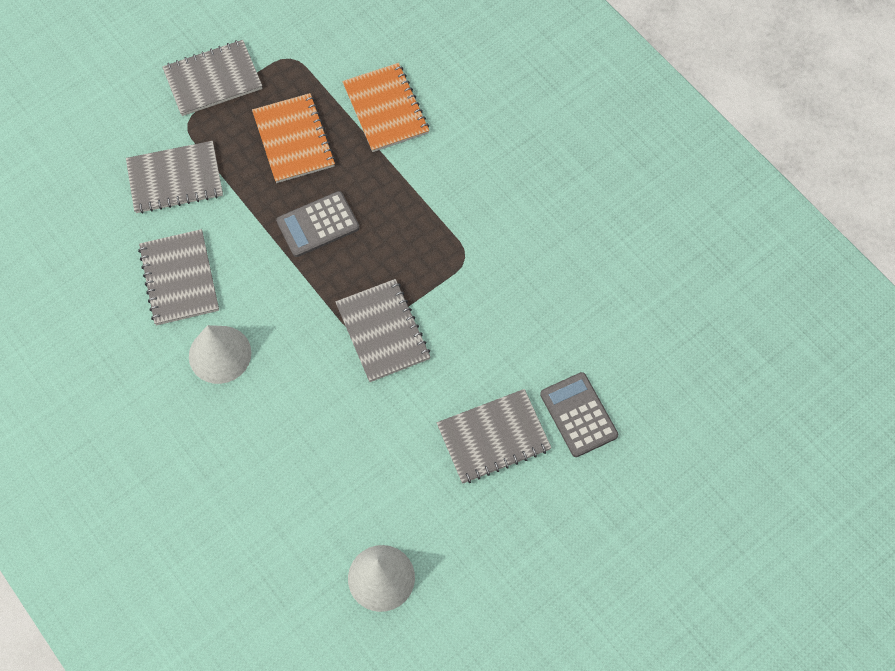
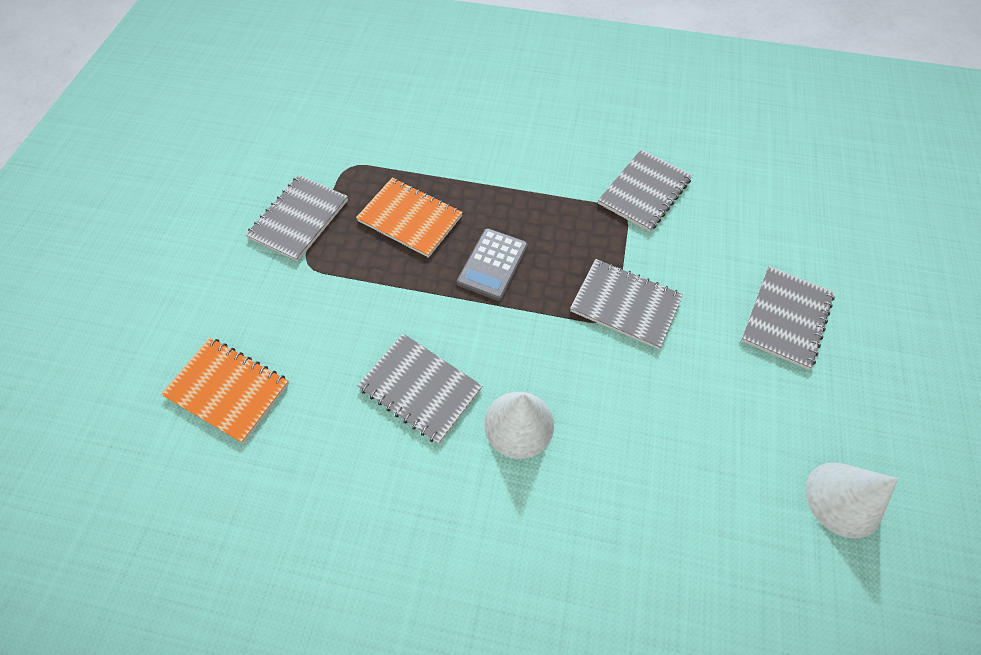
camera: 40 degrees left, 5 degrees down
(175, 179) = (338, 312): grey notebook -> grey notebook (644, 192)
(386, 109) = (459, 155): orange notebook -> orange notebook (228, 390)
(578, 415) = (817, 257): grey calculator -> none

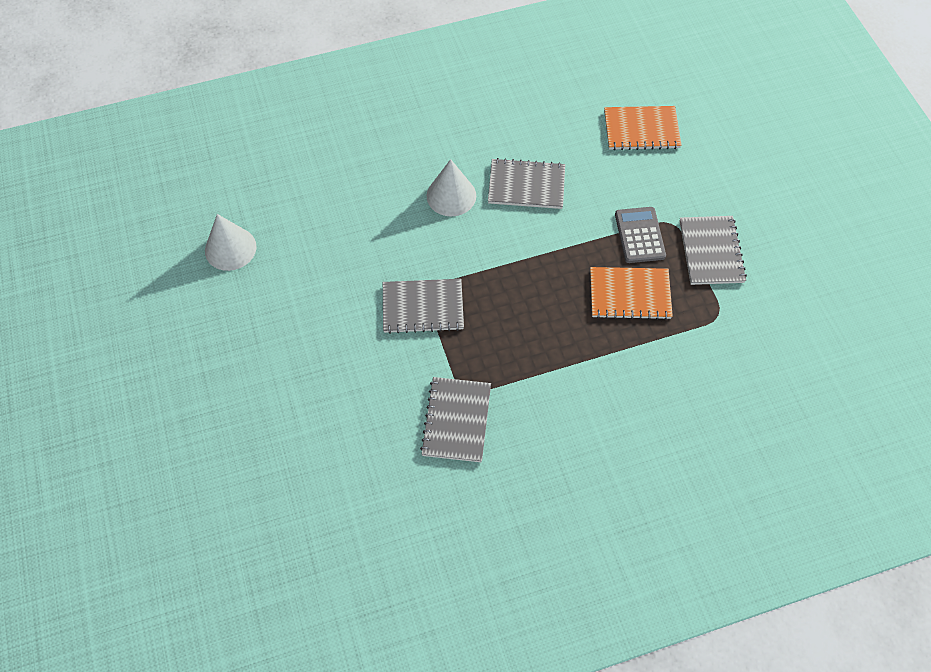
camera: 150 degrees right, 0 degrees up
(492, 264) = (539, 289): grey calculator -> grey calculator (639, 235)
(786, 318) = (297, 356): grey notebook -> none

